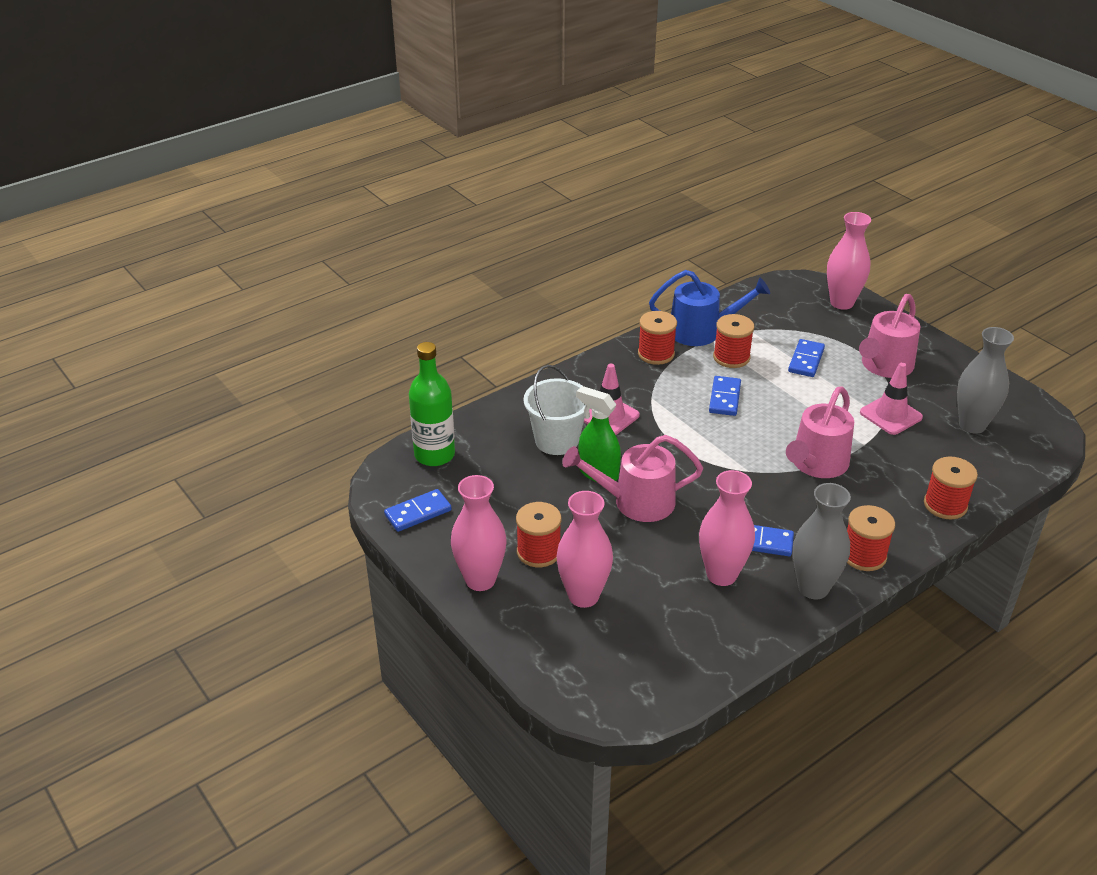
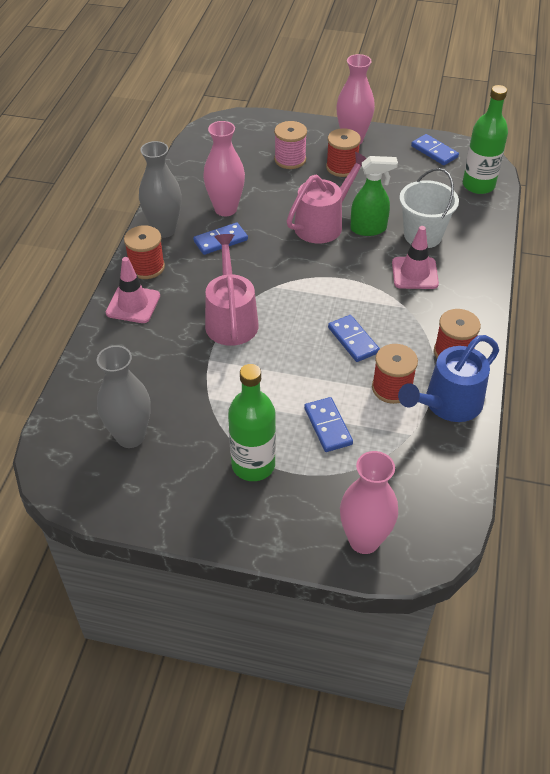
camera: 140 degrees right, 10 degrees up
(418, 512) = (434, 151): blue domino -> blue domino turned 60 degrees counterclockwise
(583, 596) = (290, 160): pink vase -> pink spool
(884, 366) = (253, 465): pink watering can -> green bottle
(890, 415) = (208, 405): pink traffic cone -> pink traffic cone (133, 304)
(945, 505) = (112, 338): red spool -> none

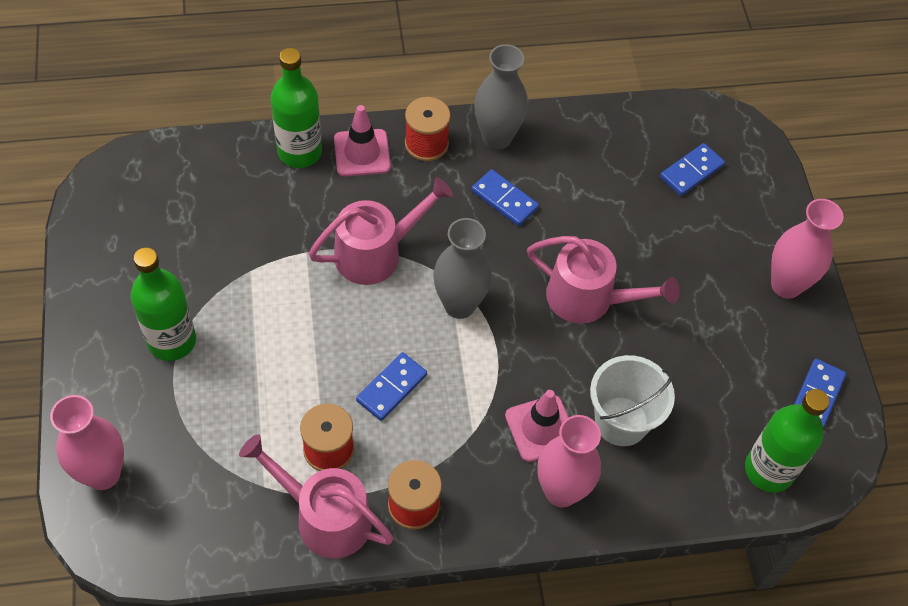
camera: 65 degrees right, 10 degrees up
(109, 340) = (299, 152): none -> green bottle
(130, 436) = (175, 219): grey vase -> grey vase (459, 305)
(225, 209) = (565, 186): pink vase -> pink vase (561, 491)
(290, 160) = (700, 224): pink spool -> none
(328, 426) = (248, 397): blue domino -> blue domino (691, 171)
(342, 167) = (716, 289): red spool -> none
(368, 229) = (603, 353): green spray bottle -> none
(448, 404) = (324, 517): blue watering can -> pink watering can

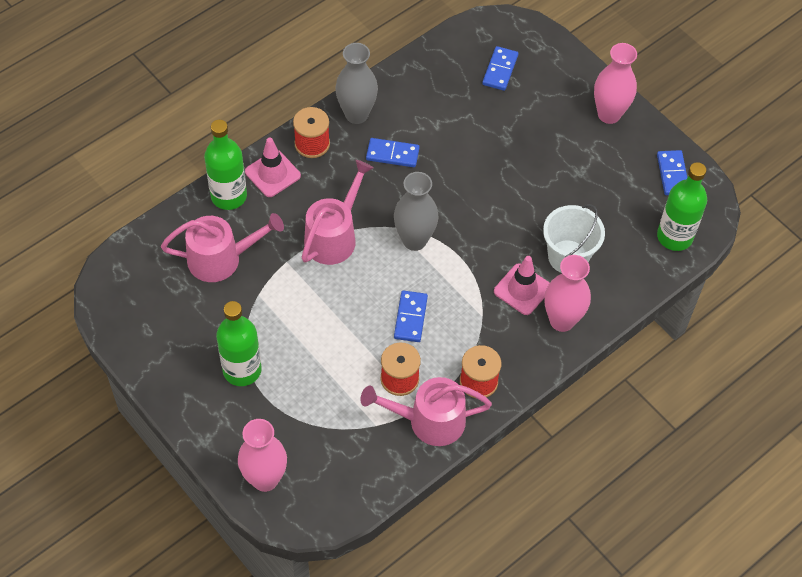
camera: 30 degrees left, 0 degrees up
(589, 299) = (494, 190): pink watering can -> pink watering can (221, 258)

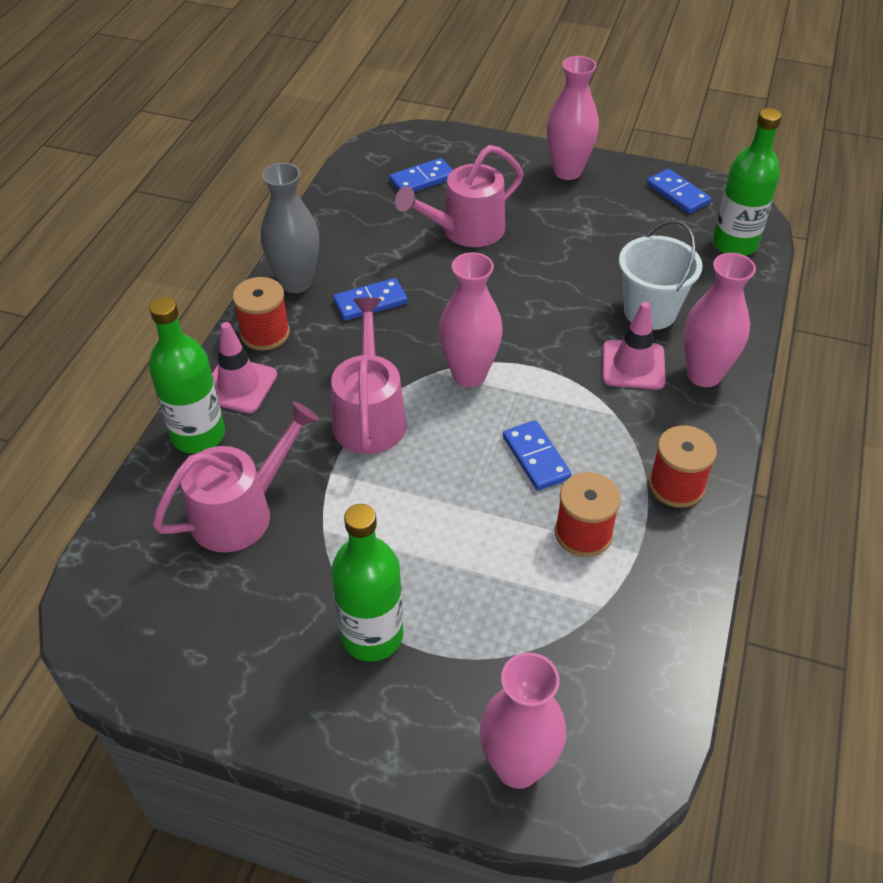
camera: 30 degrees left, 10 degrees down
(414, 240) = (469, 374): grey vase -> pink vase
(429, 421) = (661, 563): pink watering can -> pink watering can (465, 231)
(500, 70) = (422, 179): blue domino -> blue domino turned 75 degrees clockwise

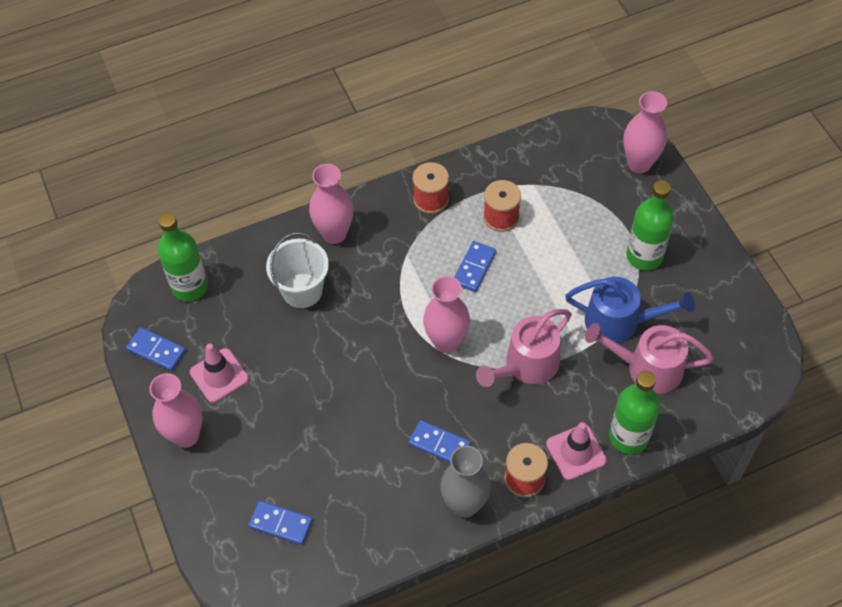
camera: 130 degrees left, 10 degrees up
(320, 534) = (620, 322): none -> blue watering can
(465, 231) = (315, 447): pink watering can -> none
(633, 365) = (359, 270): pink traffic cone -> pink traffic cone (219, 375)
(678, 194) = (156, 350): blue domino -> blue domino turned 75 degrees counterclockwise

